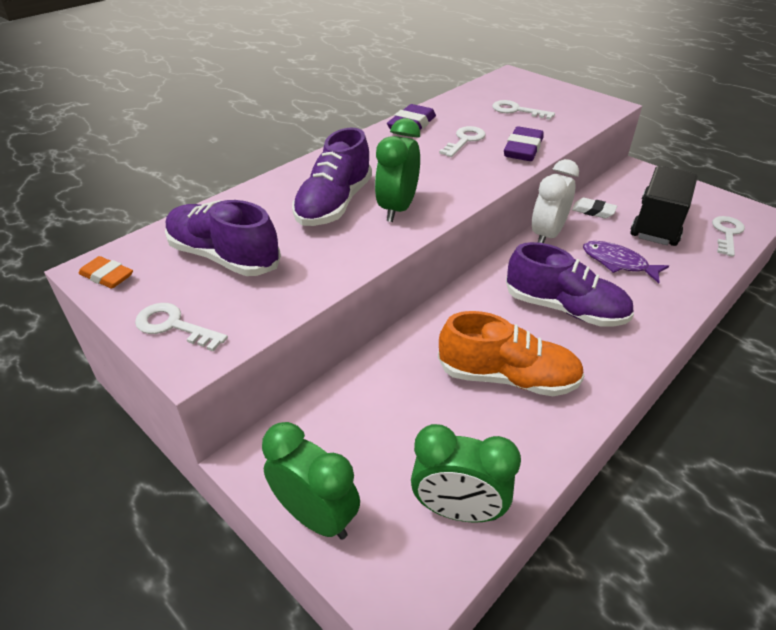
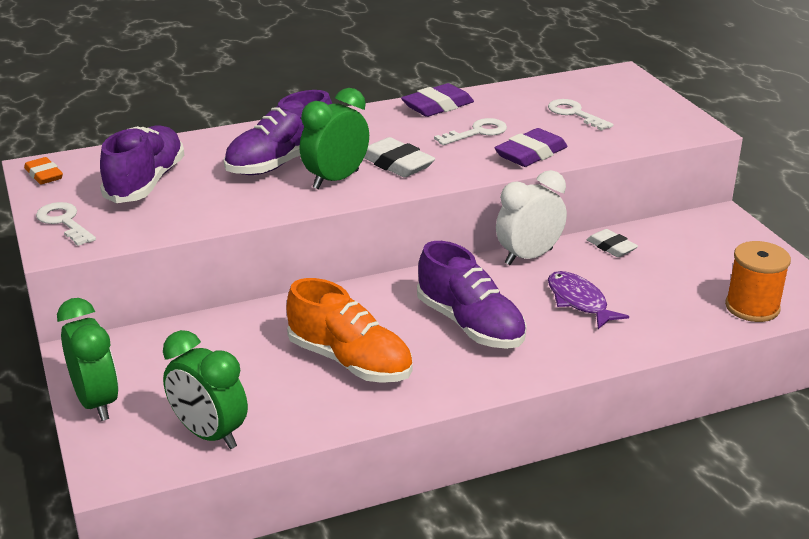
camera: 25 degrees right, 10 degrees down
(224, 257) = (146, 183): purple shoe -> purple shoe turned 45 degrees clockwise
(432, 182) = (396, 164): none -> white eraser
(658, 223) = (676, 277): black truck -> none
(727, 233) = (752, 307): white key -> orange spool

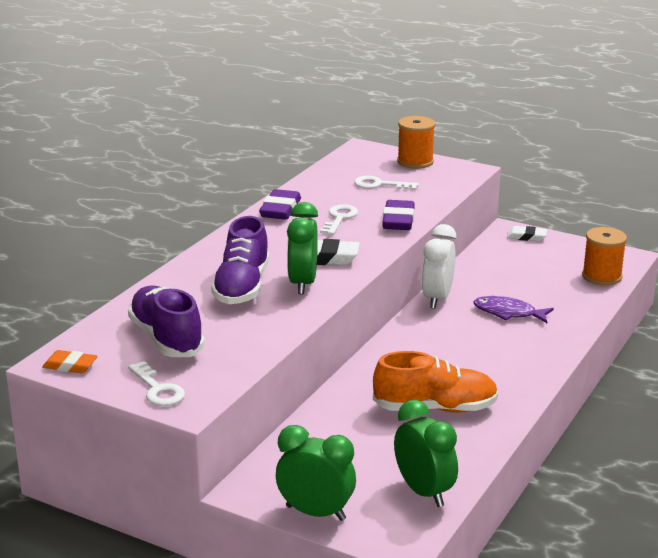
camera: 40 degrees left, 5 degrees down
(64, 222) = (158, 389): white key -> white key turned 135 degrees counterclockwise
(209, 434) = (424, 492): green clock -> green clock turned 120 degrees counterclockwise
(470, 325) = (469, 354): purple shoe -> none
(611, 247) = (475, 273): white eraser -> white eraser (526, 237)
(652, 103) = (415, 162): none -> orange spool

